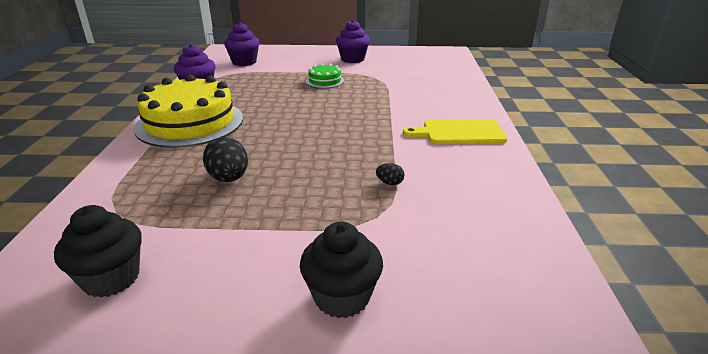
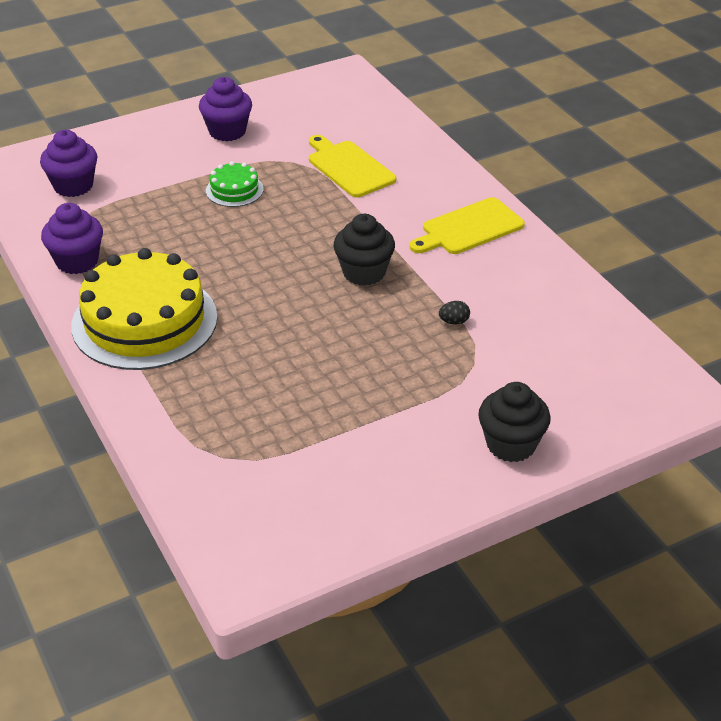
camera: 30 degrees left, 10 degrees up
(111, 278) = (310, 510): black cupcake -> black cupcake (364, 272)
(229, 178) = (289, 377): black egg -> none
(406, 86) = (348, 167): none -> yellow cutting board

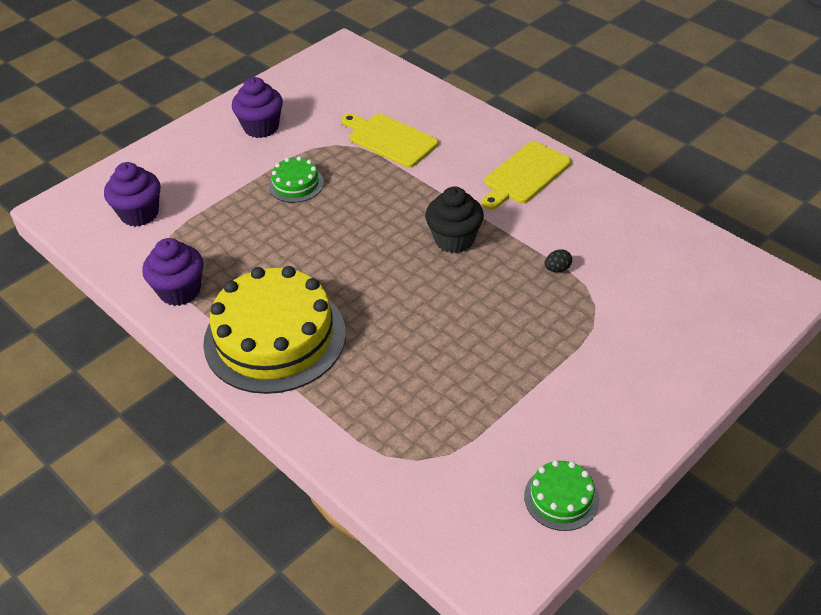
camera: 15 degrees left, 5 degrees up
(344, 524) = (561, 498): none -> green cake
(511, 444) = (667, 377): black cupcake -> none

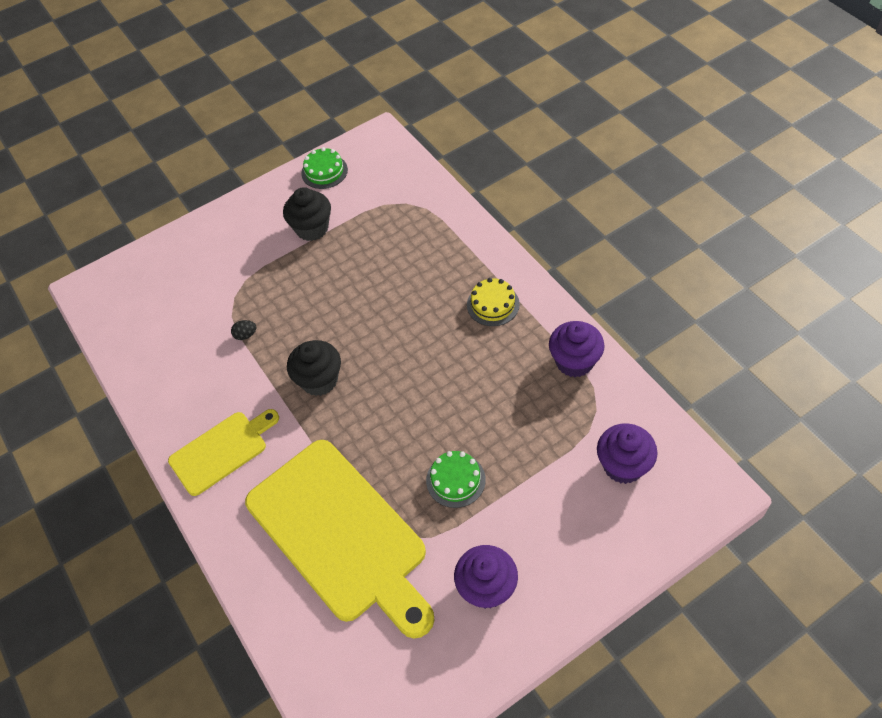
camera: 165 degrees left, 10 degrees up
(275, 337) = (493, 304): yellow cake -> yellow cake, size x0.45
(389, 139) = (341, 534): yellow cutting board -> yellow cutting board, size x1.88
(538, 403) = (312, 228): none -> black cupcake

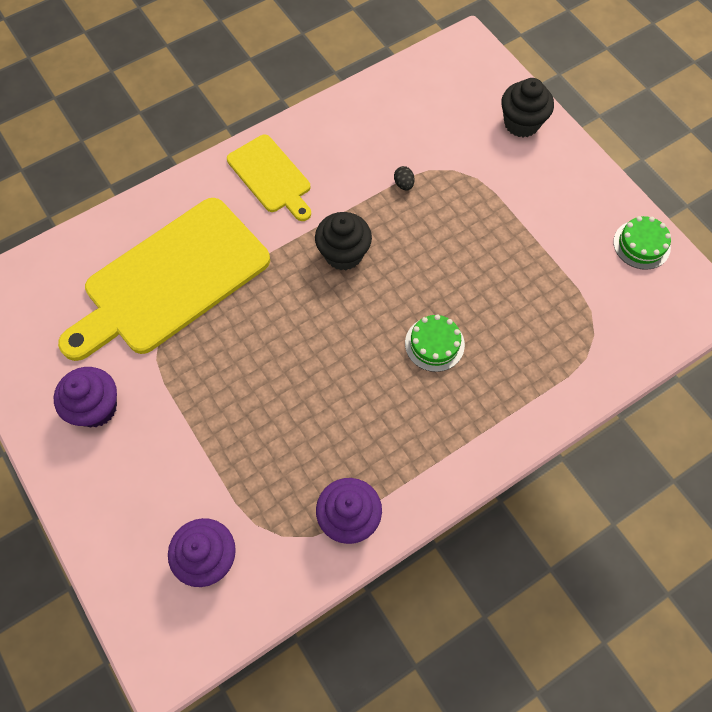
camera: 85 degrees right, 10 degrees up
(312, 228) = (550, 236): black cupcake -> black cupcake (521, 123)
(455, 480) = (213, 382): green cake -> green cake (434, 344)
(493, 304) = (435, 430): yellow cake -> none

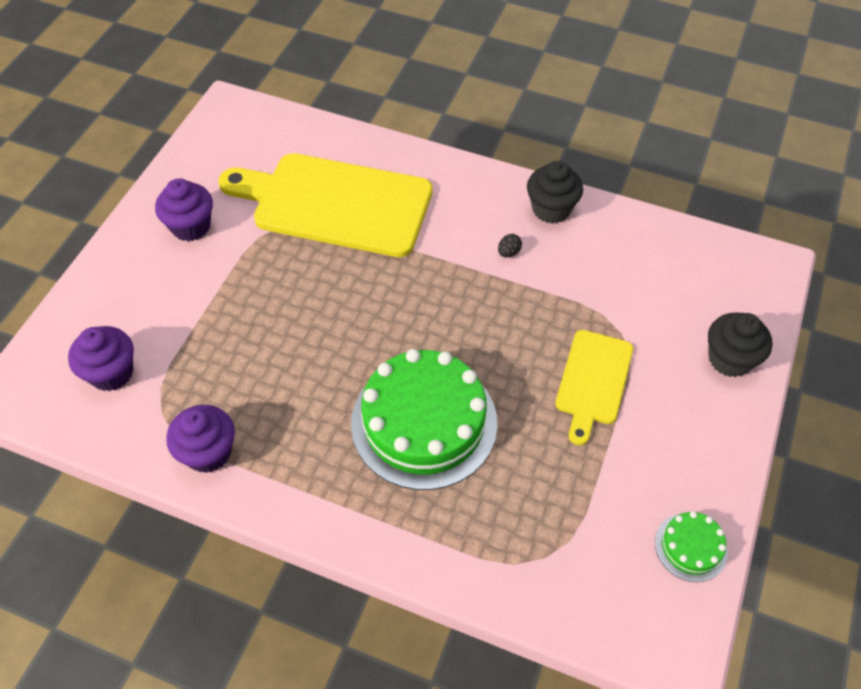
camera: 55 degrees right, 10 degrees down
(271, 176) = (488, 208): yellow cutting board -> yellow cutting board (593, 381)
(343, 254) = (457, 302): black cupcake -> black cupcake (551, 209)
(403, 184) = (569, 304): black egg -> black egg (508, 252)
(434, 344) = (424, 422): green cake -> green cake, size x2.21

